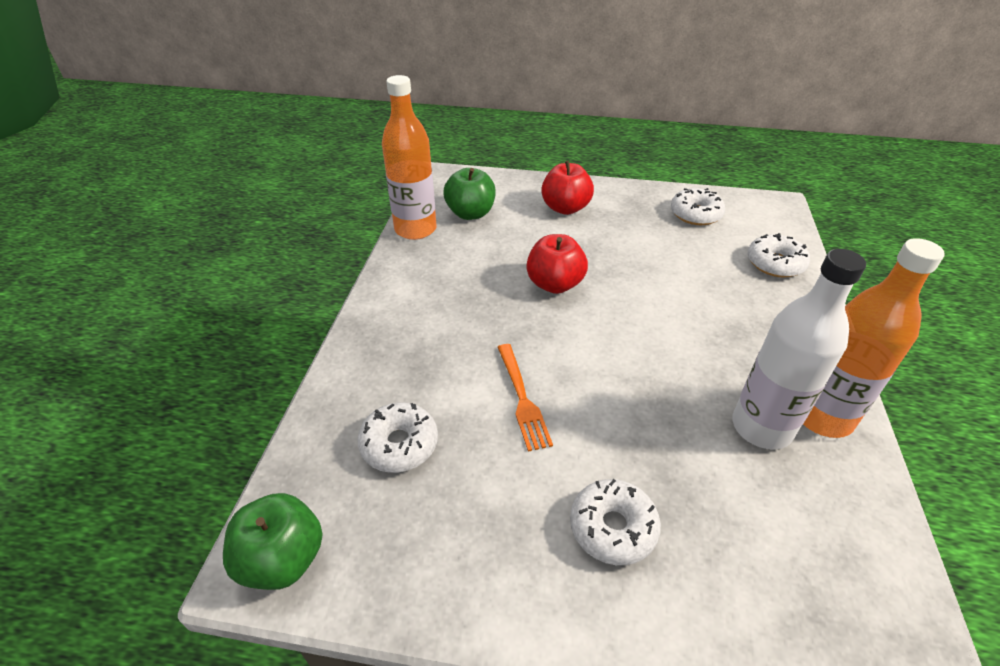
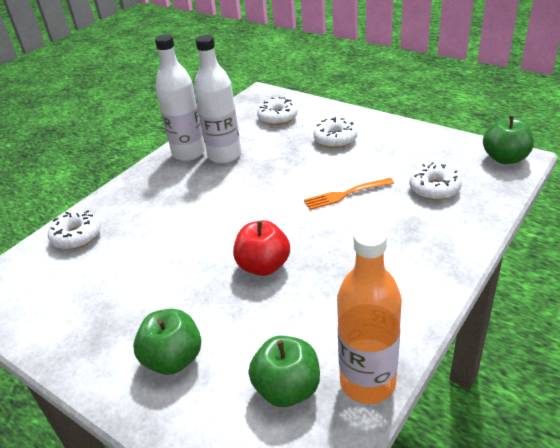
camera: 150 degrees left, 5 degrees down
(522, 399) = (346, 194): orange fork -> orange fork turned 120 degrees counterclockwise
(565, 208) = (173, 359): red apple -> green apple
(695, 214) = (61, 305): white donut -> white donut (277, 117)
(822, 416) = (189, 153): orange bottle -> white bottle

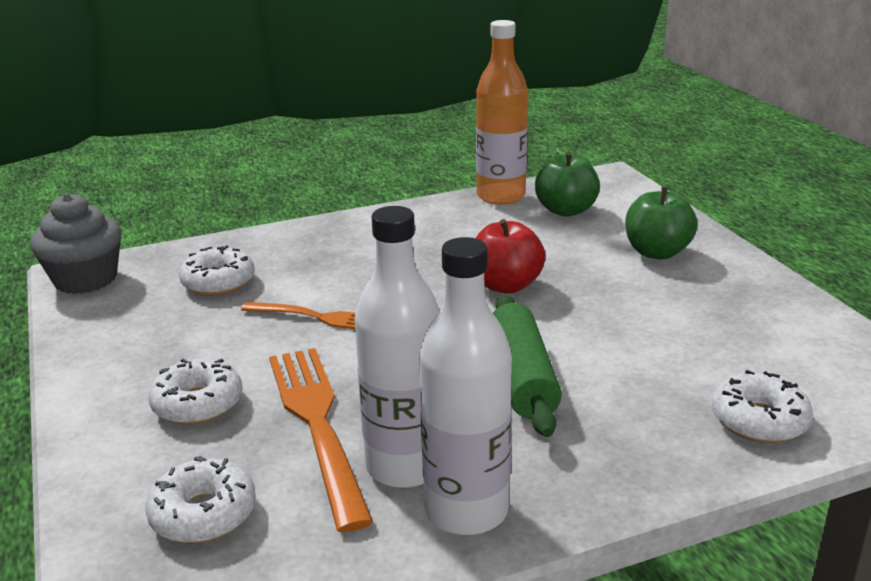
camera: 150 degrees left, 10 degrees down
(205, 209) = (522, 378): none -> green rolling pin
(276, 153) = (317, 424): none -> orange fork
(505, 158) = (85, 279): green apple -> grey cupcake

